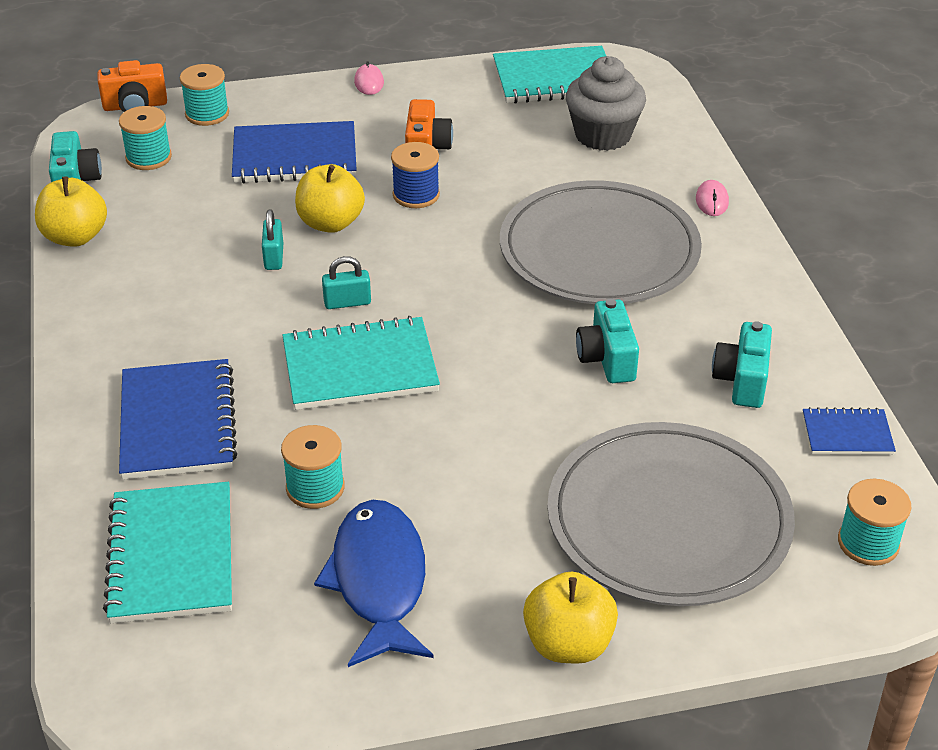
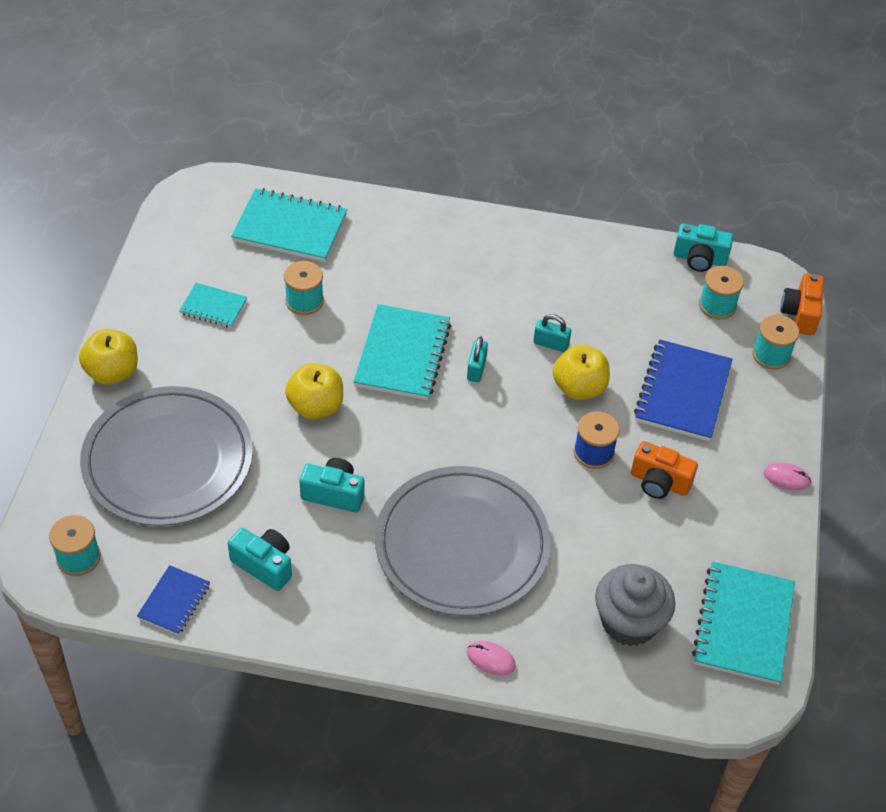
camera: 110 degrees right, 10 degrees up
(75, 237) = (626, 246): yellow apple -> yellow apple (316, 406)
(178, 422) = (400, 255): blue notebook -> none
(378, 581) = (213, 307): blue fish -> turquoise notebook

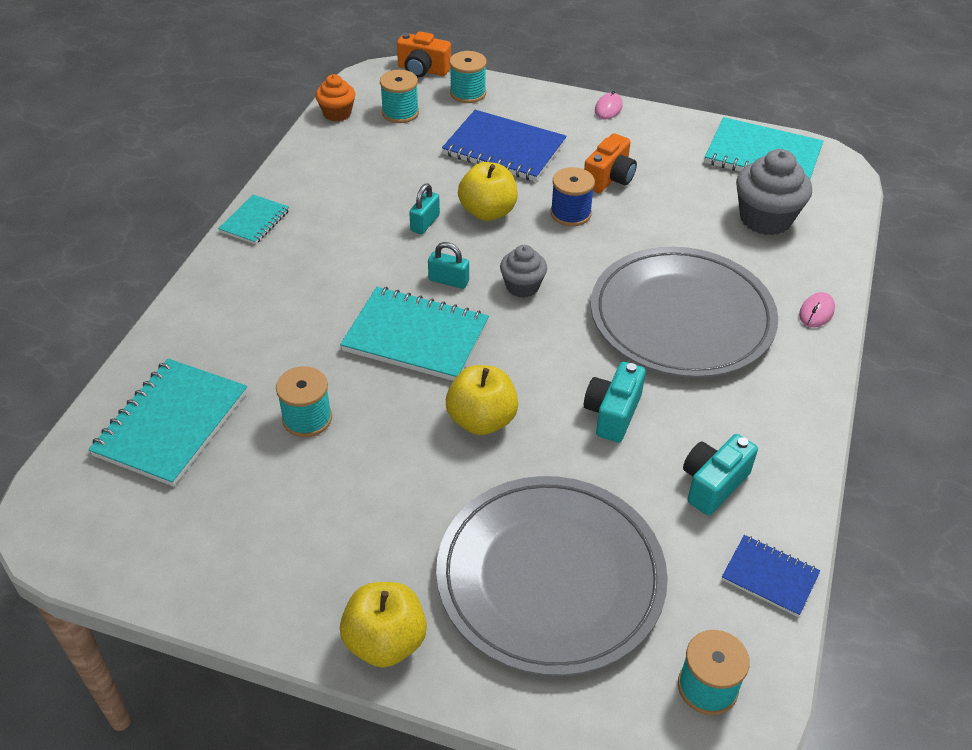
camera: 80 degrees left, 5 degrees down
(213, 307) = (291, 515): turquoise notebook -> turquoise notebook (255, 221)
(480, 422) = (522, 286): none -> grey cupcake
(699, 259) = (337, 113): turquoise camera -> orange cupcake

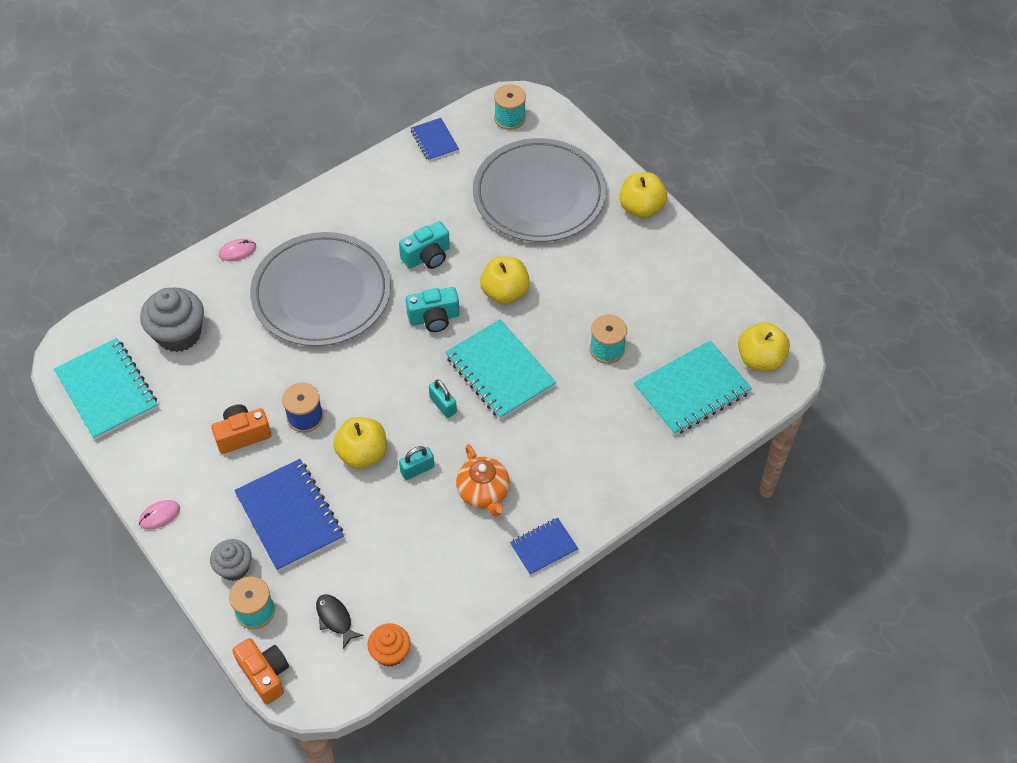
camera: 145 degrees left, 10 degrees up
(93, 504) = (760, 359): none -> yellow apple
(255, 221) = (543, 547): turquoise notebook -> blue notebook
(345, 234) = (483, 492): none -> orange teapot
(400, 113) = (335, 619): turquoise spool -> black fish
(522, 286) = (398, 372): grey cupcake -> grey cupcake (234, 568)
(713, 484) = (414, 192): turquoise camera -> turquoise camera (434, 318)

